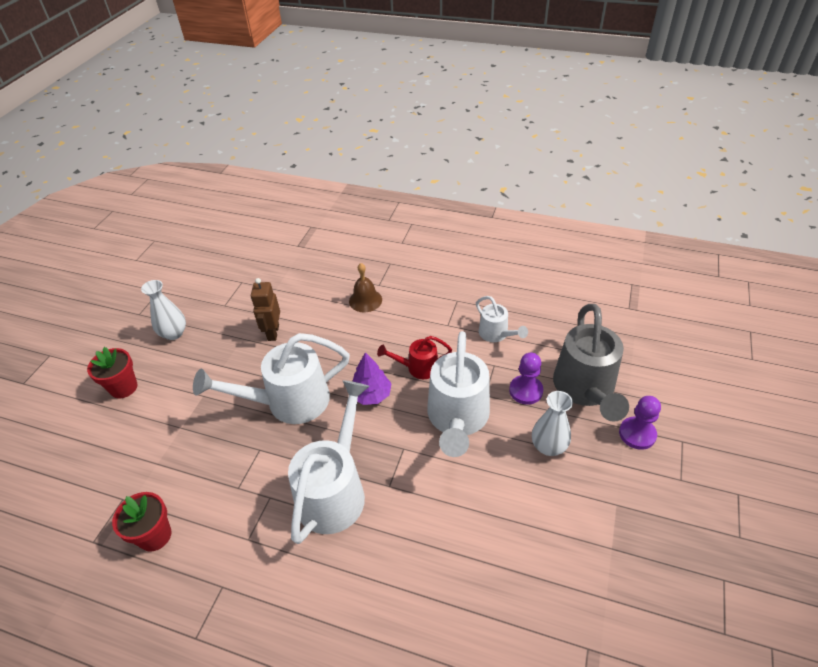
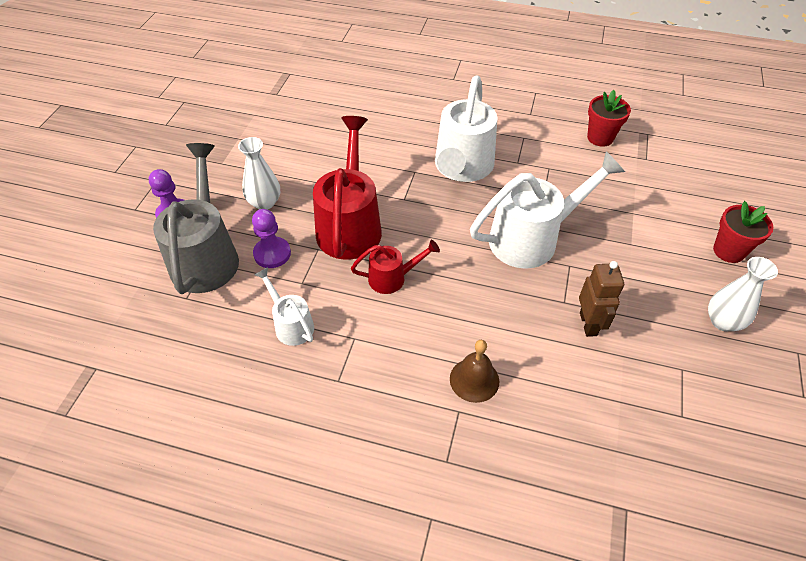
camera: 175 degrees right, 5 degrees up
(371, 395) = (443, 247): purple tree -> none
(457, 419) = (350, 225): white watering can -> red watering can

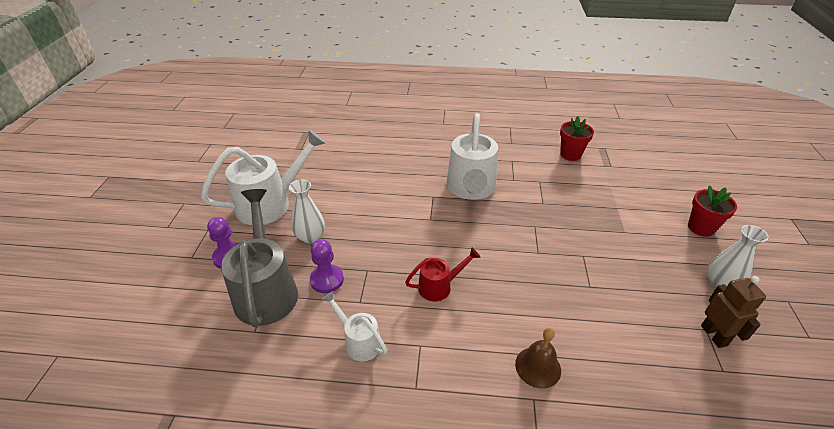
camera: 10 degrees left, 10 degrees down
(350, 225) = (390, 246): red watering can -> none
(532, 238) = (546, 238): white watering can -> white watering can (271, 203)
(588, 324) = (616, 302): brown robot -> brown robot (714, 335)

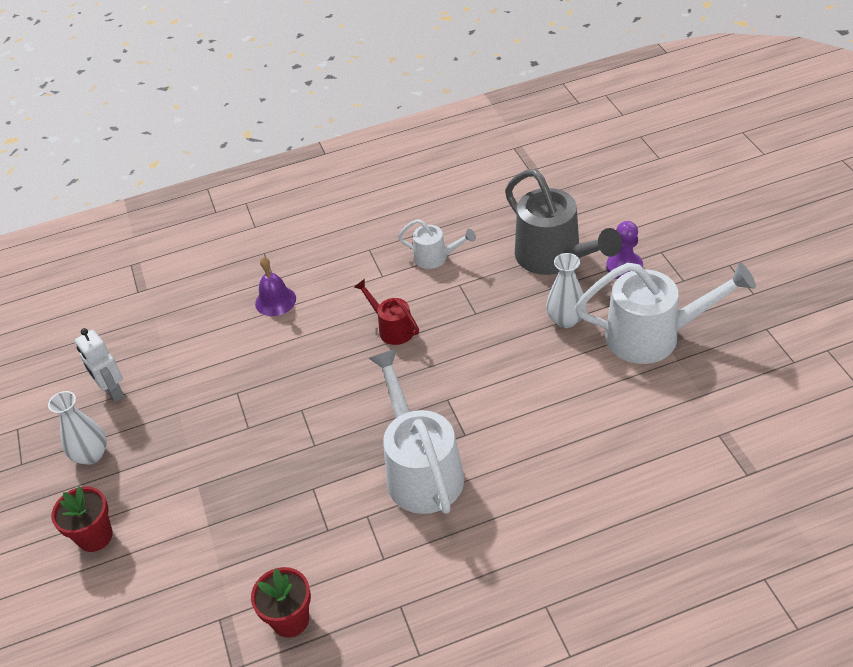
camera: 160 degrees right, 5 degrees up
(271, 203) = (654, 336): white watering can -> white watering can turned 120 degrees counterclockwise
(327, 280) = (507, 288): purple pawn -> none
(439, 286) = (392, 328): red watering can -> red watering can turned 90 degrees clockwise
(538, 367) = (275, 301): brown bell -> purple bell
(714, 335) = (113, 391): brown robot -> white robot

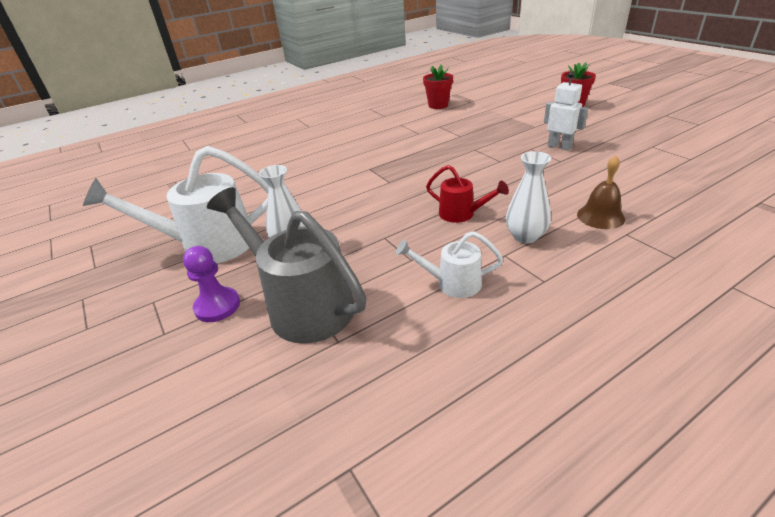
camera: 165 degrees right, 10 degrees down
(91, 455) = (625, 124): white vase -> white vase (525, 236)
(113, 391) = (660, 146): white robot -> white robot (559, 147)
(275, 301) = (600, 216): purple bell -> brown bell
(420, 469) = (394, 151): white watering can -> none

